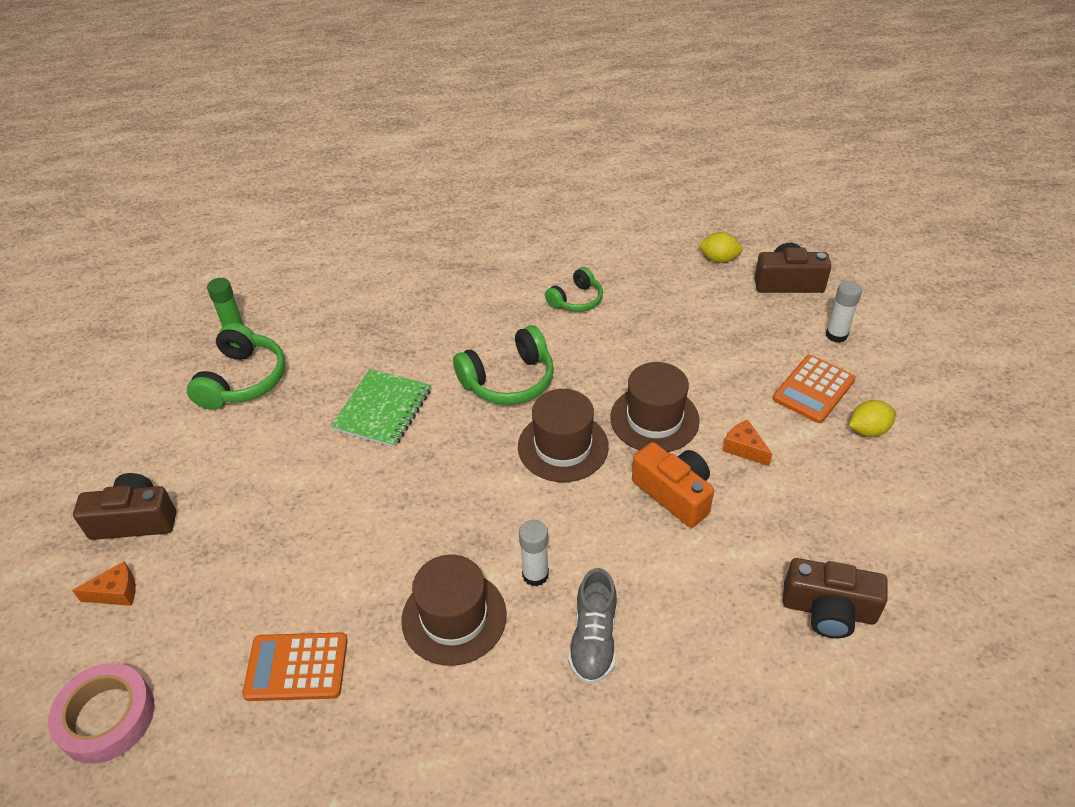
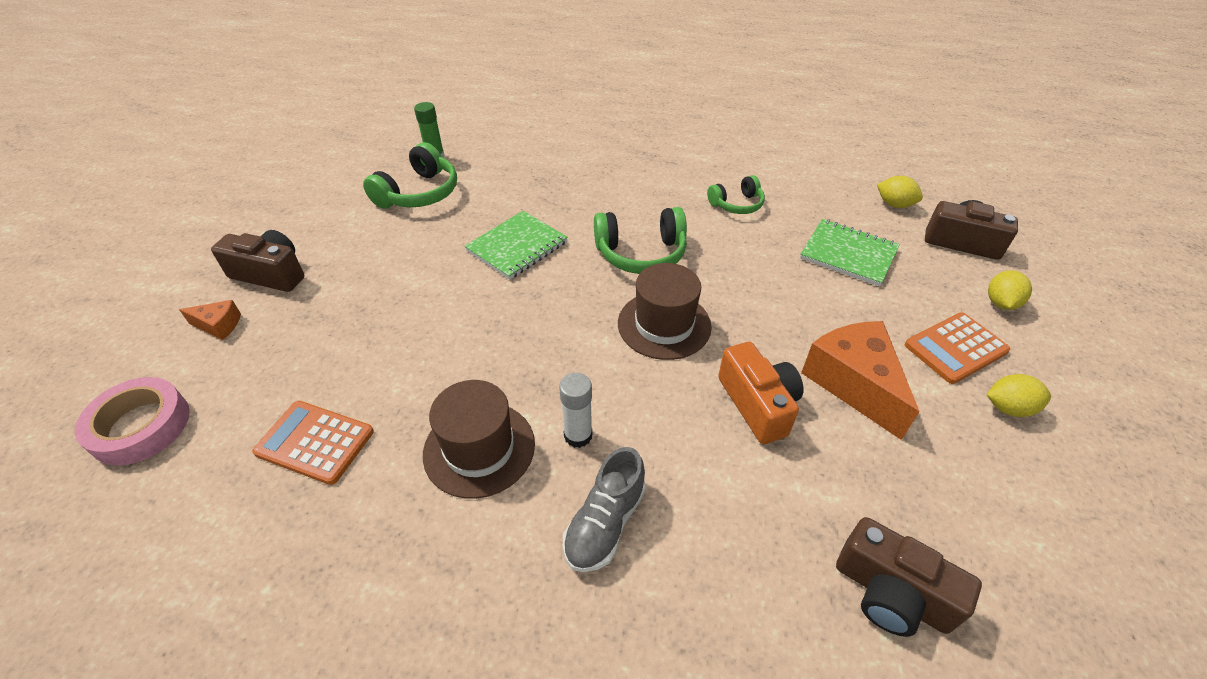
camera: 20 degrees right, 0 degrees up
(654, 419) = (768, 327): brown hat -> none
(696, 324) = (848, 254): none -> green notebook
(744, 448) = (853, 383): orange cheese -> orange cheese, size x2.08
(836, 335) = (1000, 303): white glue stick -> yellow lemon

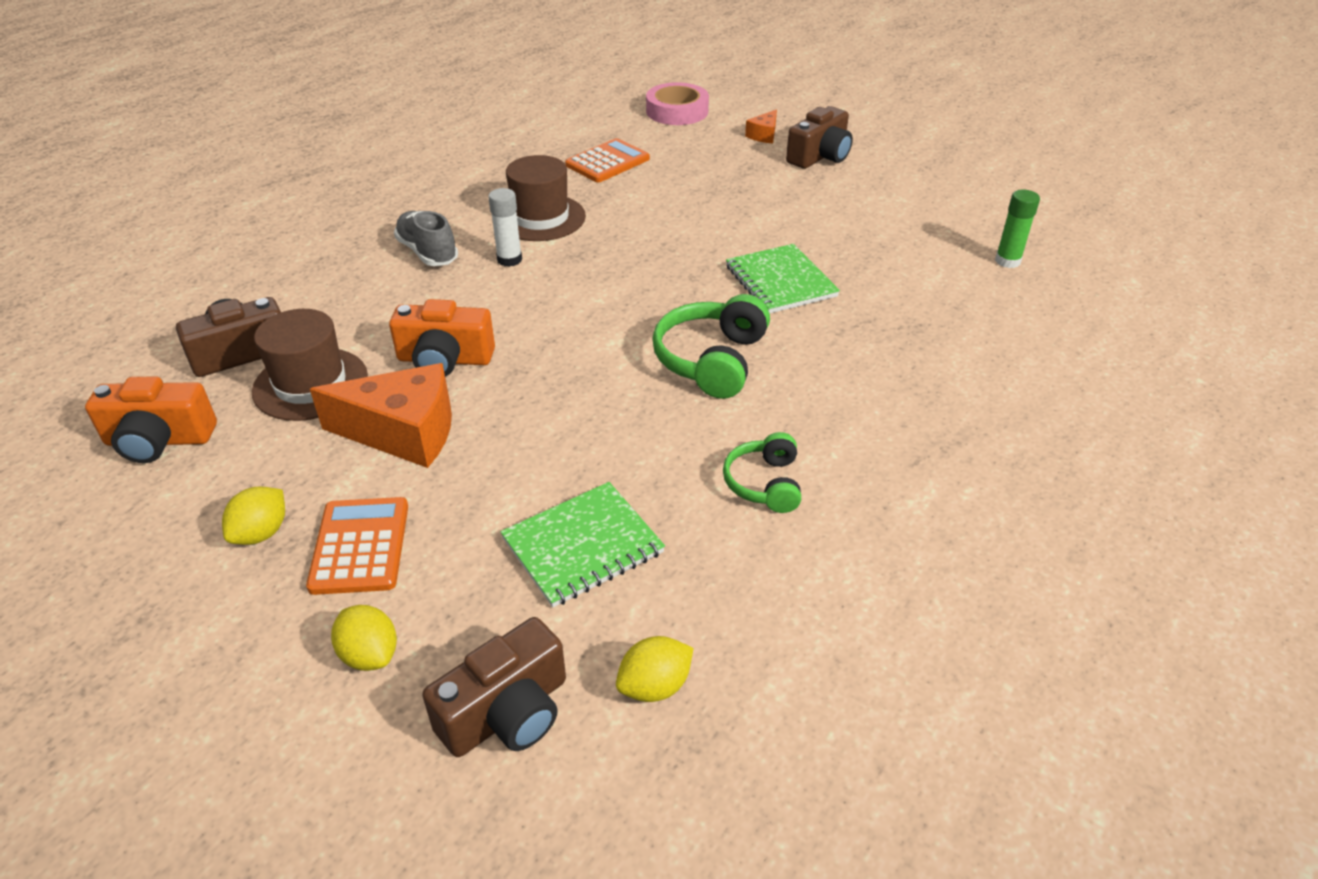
camera: 115 degrees right, 5 degrees down
(419, 193) = (922, 239): green headphones -> none
(664, 325) = (588, 339): brown hat -> brown hat (310, 384)
(1035, 562) = (159, 440): none -> orange camera

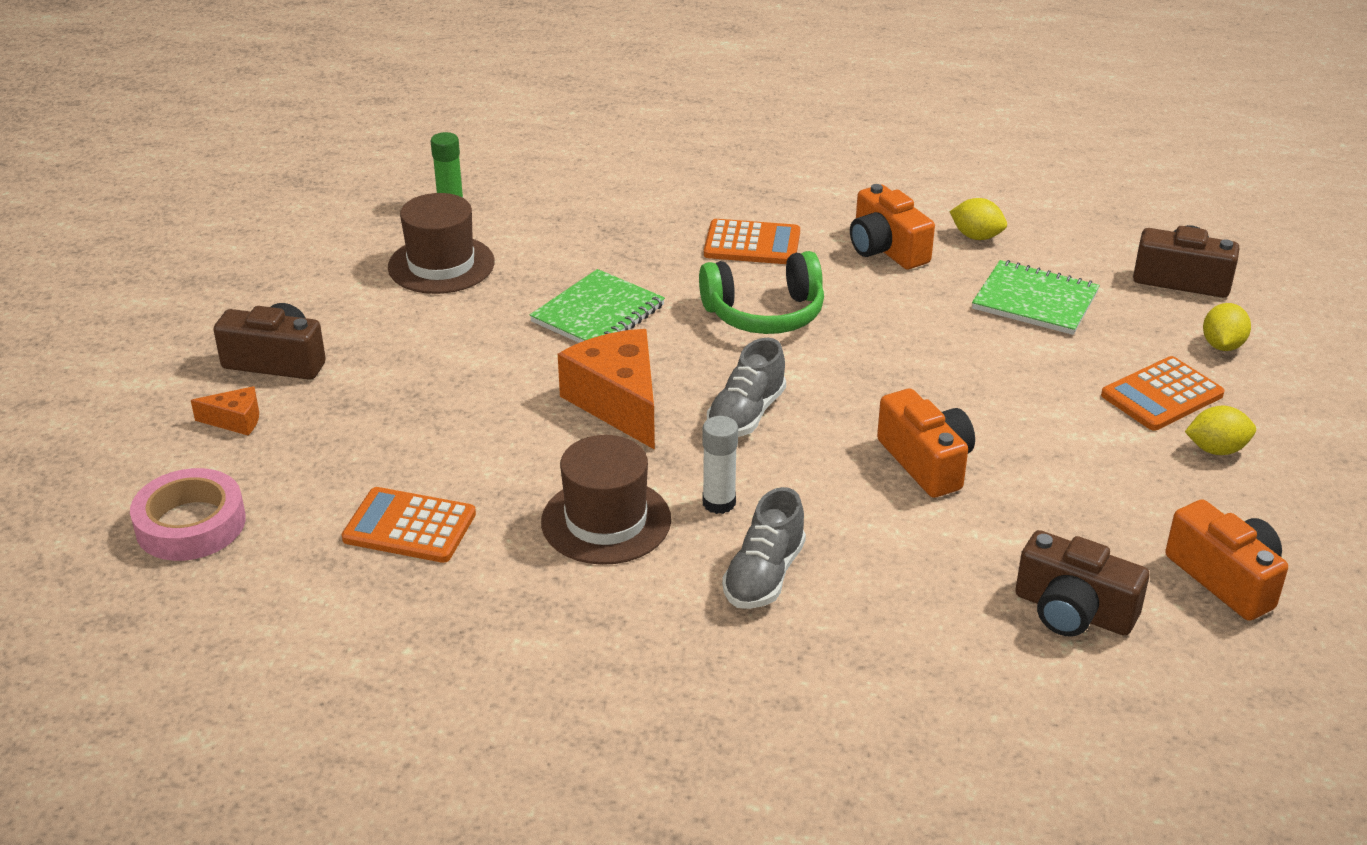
camera: 120 degrees left, 5 degrees down
(310, 384) = (1053, 529): brown hat -> brown hat (441, 265)
(403, 432) = (1038, 436): orange cheese -> orange cheese (618, 403)
(587, 302) = (746, 414): none -> grey shoe
(654, 686) = (1097, 239): yellow lemon -> yellow lemon (976, 236)
(764, 483) = (886, 249): green headphones -> orange camera
(836, 398) = (752, 244): none -> orange calculator

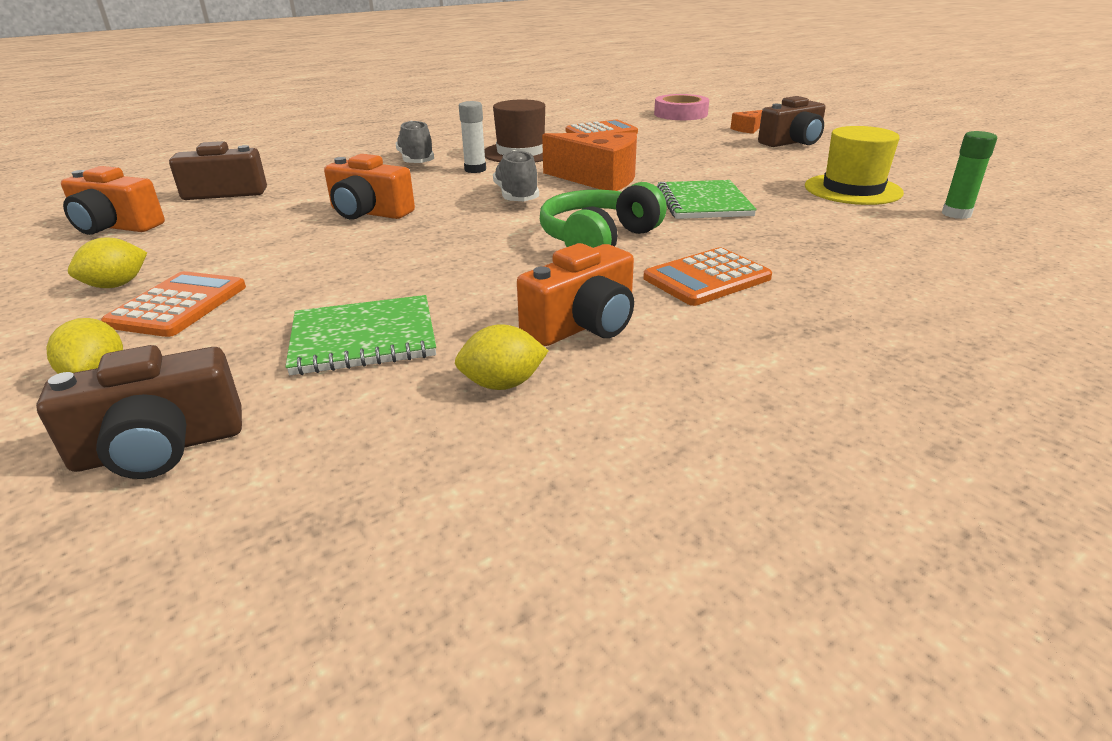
camera: 140 degrees right, 5 degrees down
(441, 265) = (852, 189): brown hat -> yellow hat
(886, 249) = (583, 325): orange camera -> orange camera turned 120 degrees clockwise

